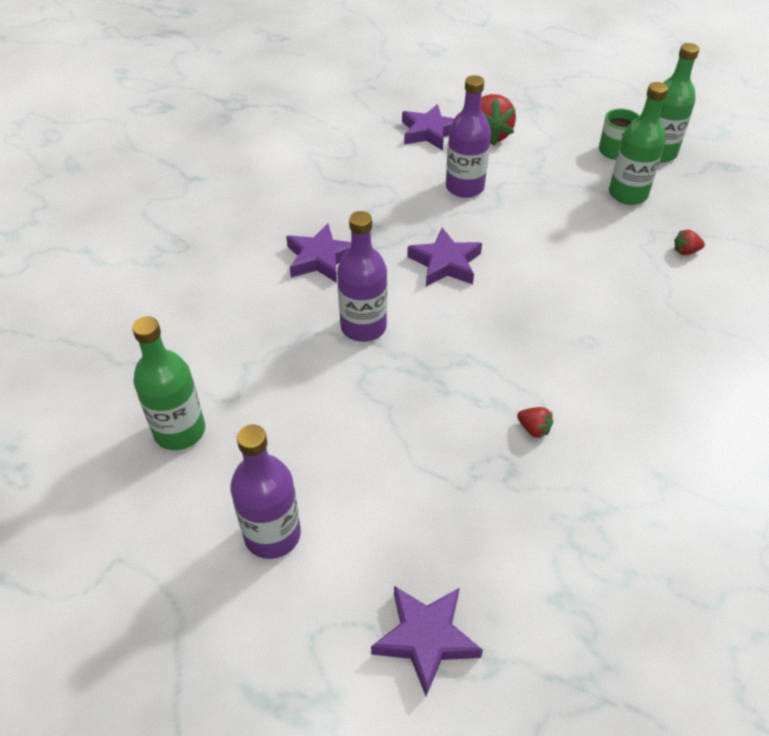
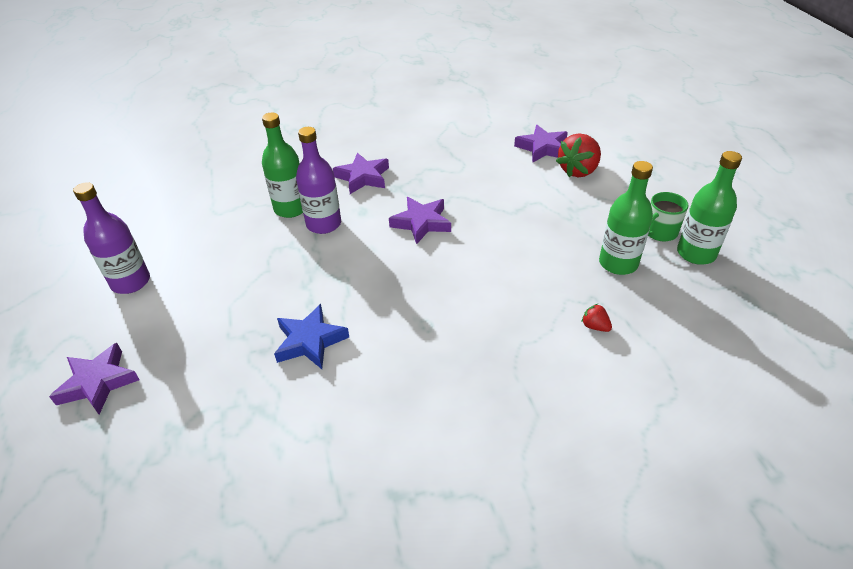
camera: 50 degrees right, 5 degrees down
(180, 431) = (177, 210): green bottle -> green bottle (291, 208)
(464, 187) = (508, 190): purple bottle -> none
(533, 429) = (310, 341): red strawberry -> blue star

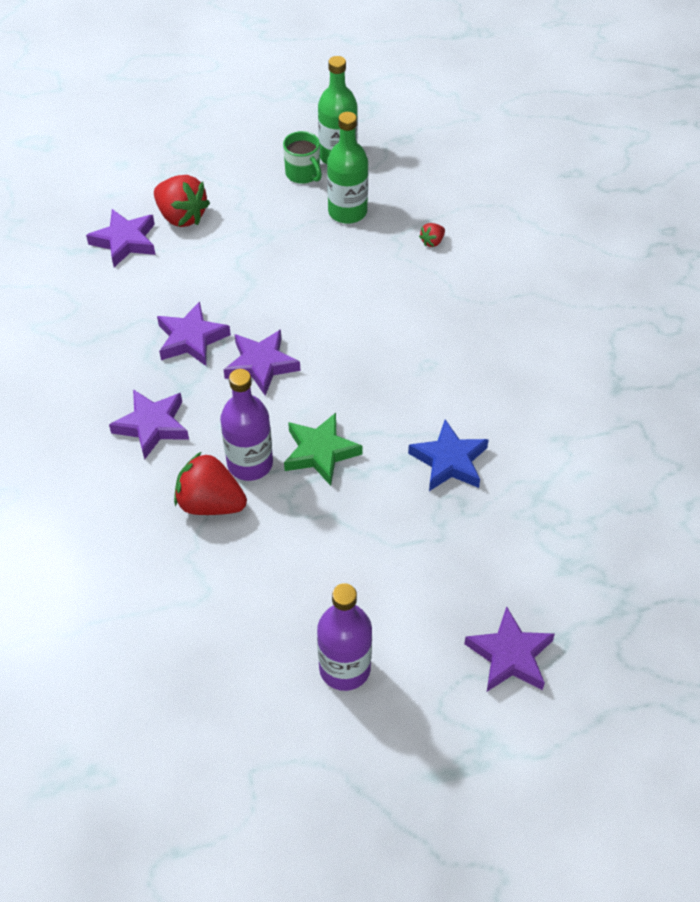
camera: 90 degrees left, 10 degrees up
(291, 208) = (210, 503): green bottle -> red strawberry
(330, 260) = (320, 452): none -> green star
(446, 187) = (191, 339): none -> purple star

